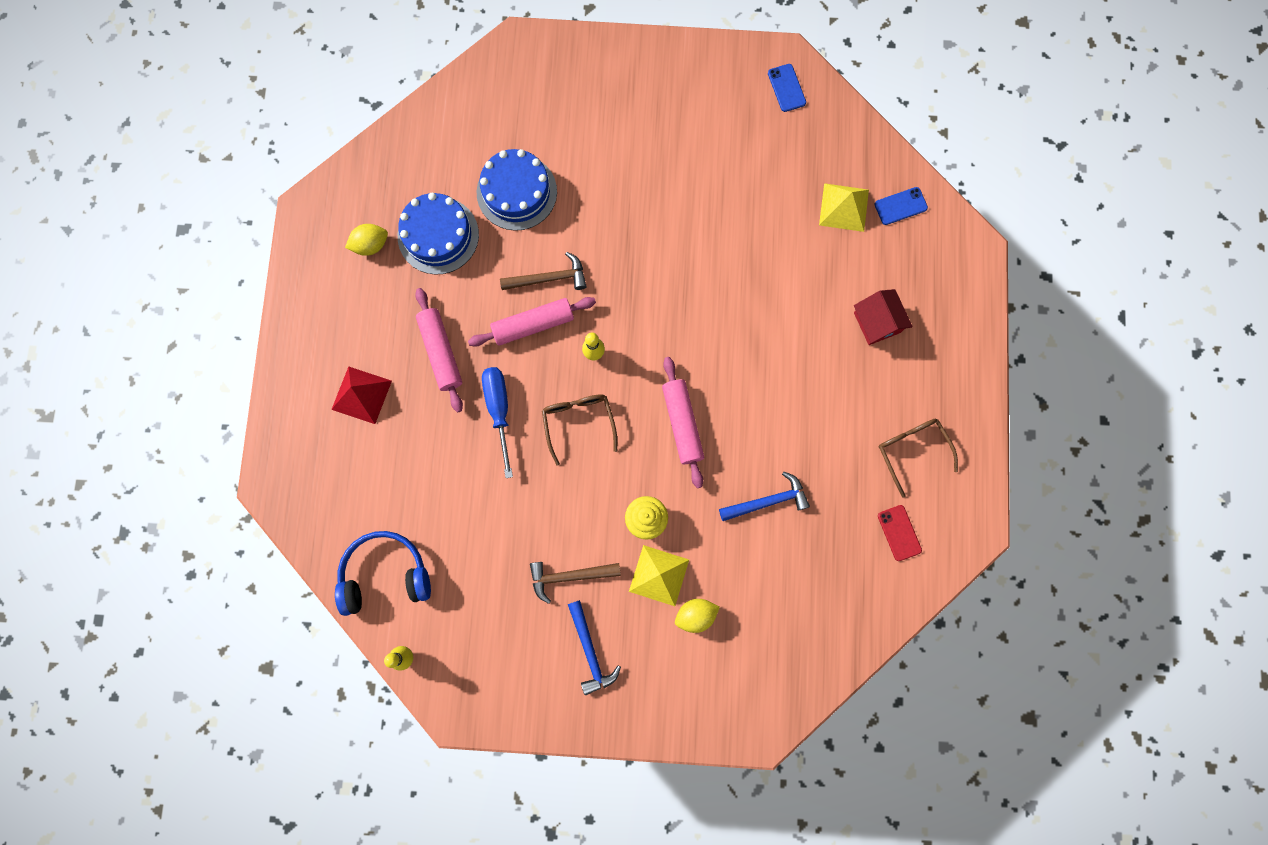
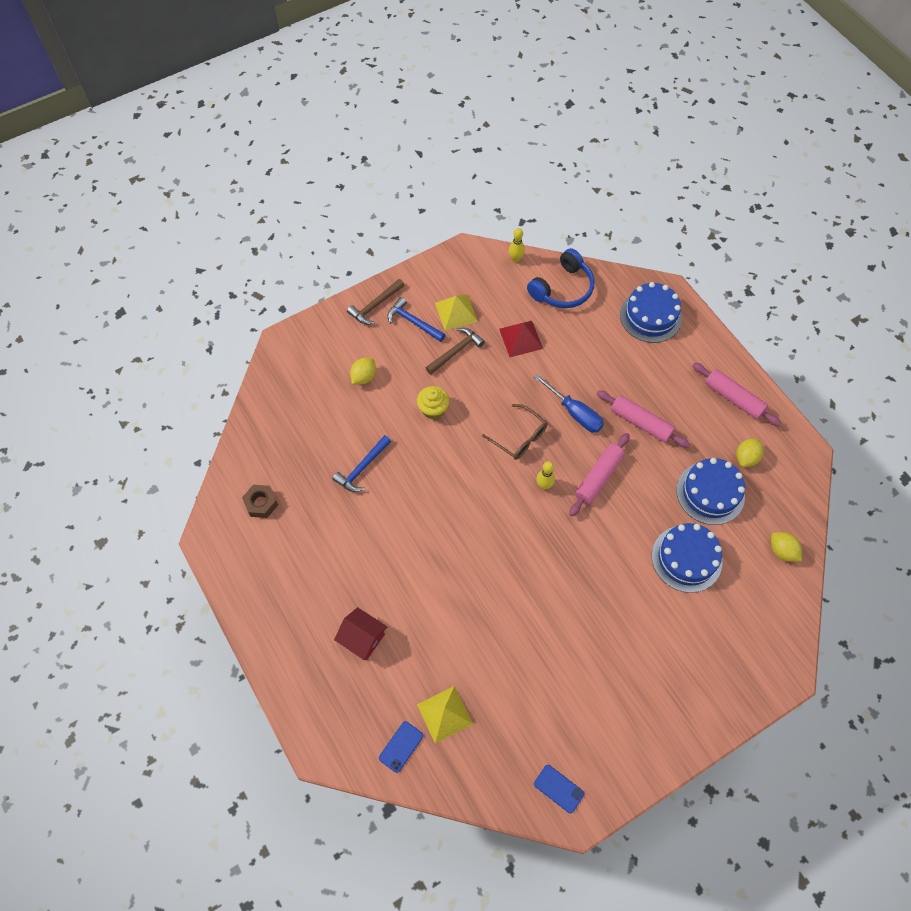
camera: 145 degrees right, 15 degrees down
(319, 468) = (650, 316): none -> blue cake
(361, 395) = (664, 368): red pyramid -> red pyramid (520, 338)
(423, 140) = (782, 551): none -> yellow lemon
(549, 278) = (614, 514): brown hammer -> brown hammer (375, 306)
(659, 575) = (402, 384): yellow pyramid -> yellow pyramid (456, 312)
(682, 424) = (452, 479): pink rolling pin -> pink rolling pin (733, 398)
(899, 533) = (261, 503): red phone -> brown nut
(912, 451) = (283, 562): brown glasses -> none

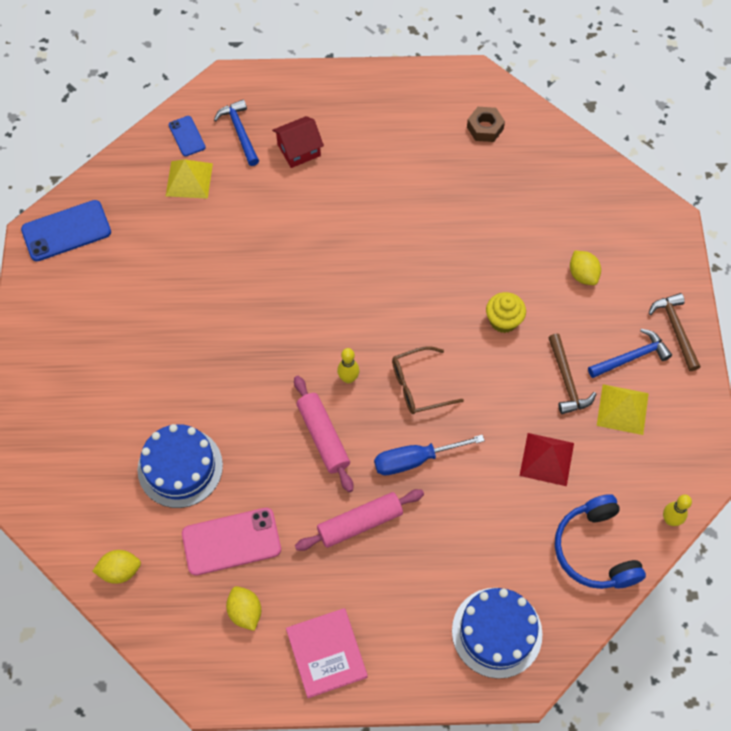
camera: 120 degrees right, 0 degrees up
(362, 468) = (472, 225): blue hammer -> blue hammer (240, 132)
(558, 788) = (66, 231): blue phone -> blue phone, size x1.78
(710, 493) = (231, 541): blue cake -> pink phone
(733, 398) = (326, 653): pink rolling pin -> pink book

